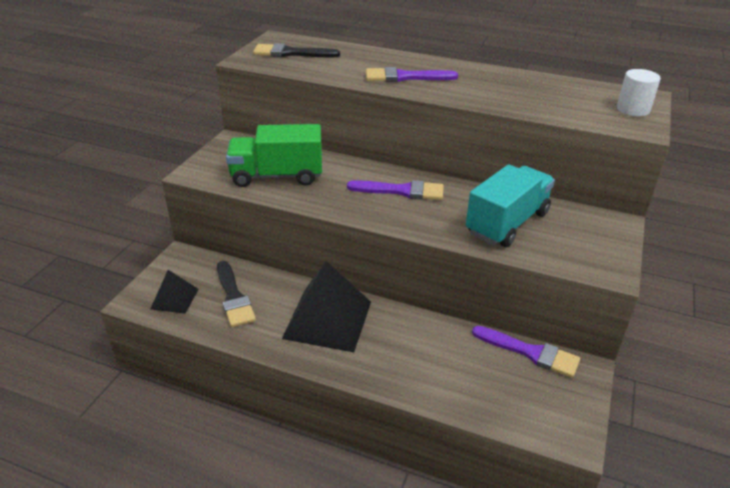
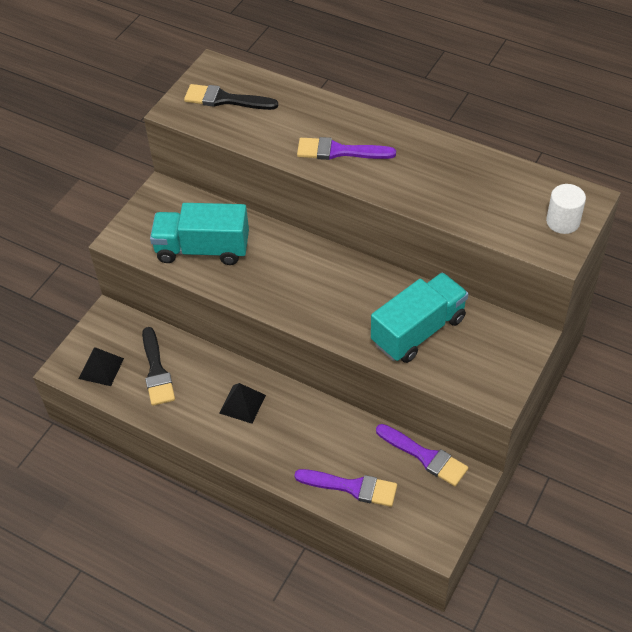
camera: 10 degrees right, 15 degrees up
(277, 176) = (202, 249): green truck -> turquoise truck
(328, 319) = (242, 404): black pyramid -> black pyramid, size x0.52
(401, 191) = (324, 279): purple brush -> purple brush (351, 487)

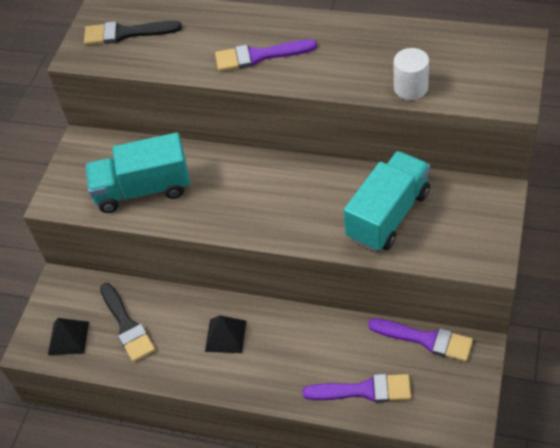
camera: 10 degrees left, 0 degrees up
(563, 221) = (504, 70): white cylinder -> white cylinder (410, 88)

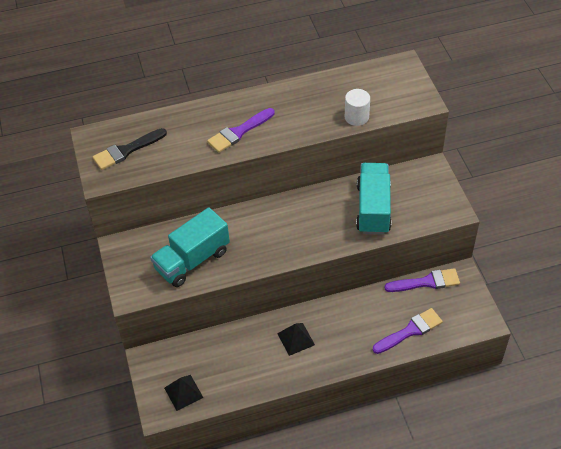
camera: 35 degrees left, 0 degrees up
(127, 325) = (221, 364): black brush -> none

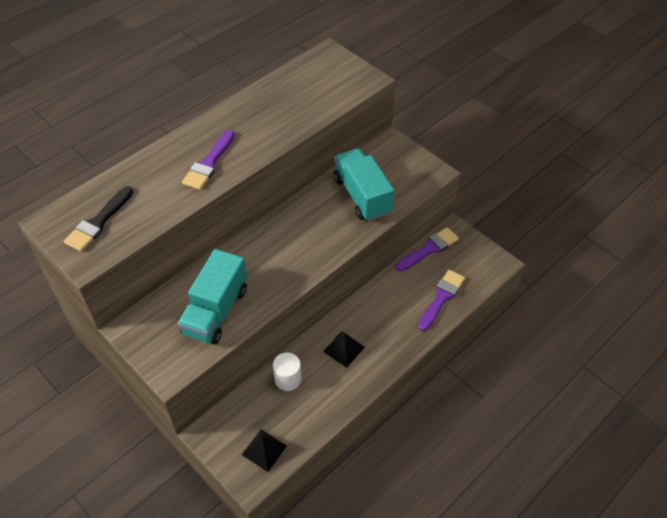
camera: 30 degrees left, 0 degrees up
(356, 117) = (316, 112): white cylinder -> white cylinder (288, 379)

